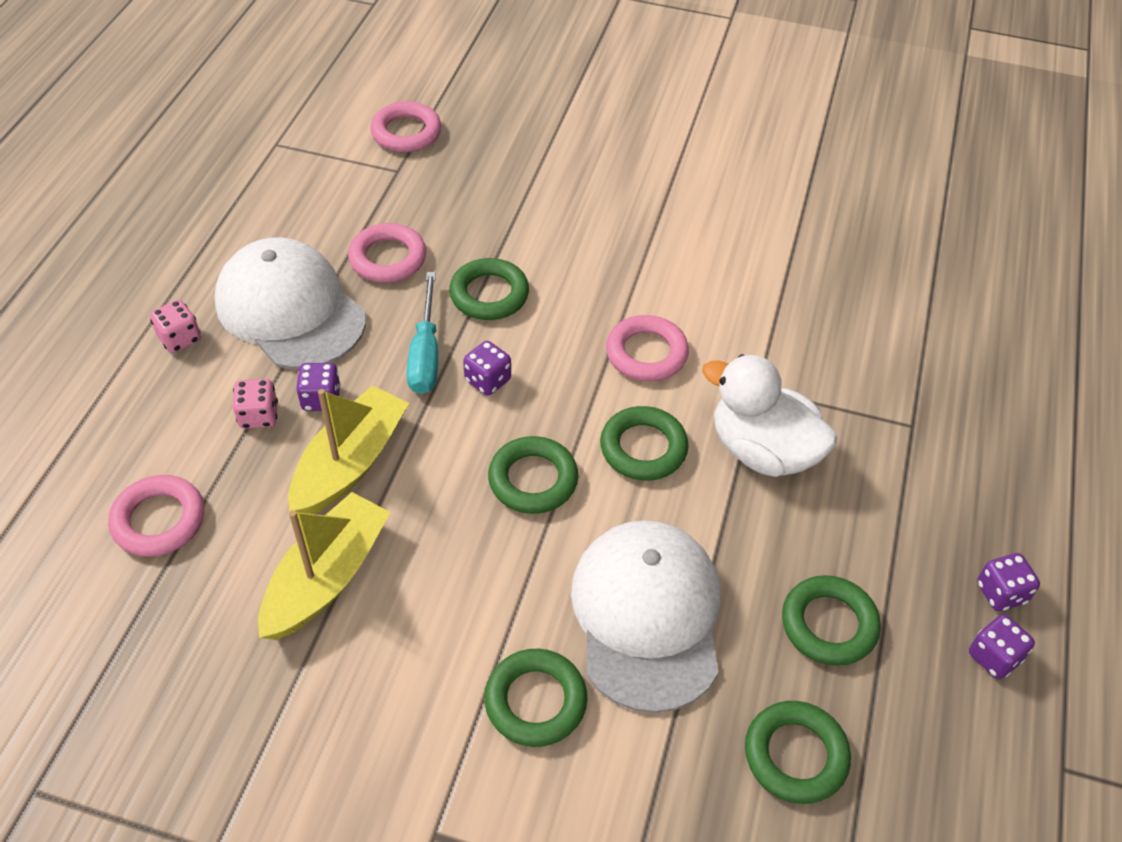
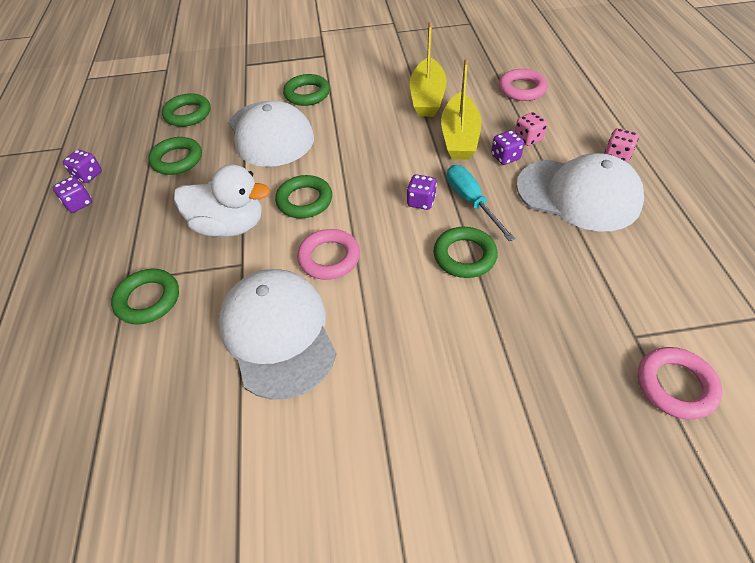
camera: 160 degrees right, 0 degrees up
(388, 258) = (557, 253): pink ring -> none
(533, 479) = (359, 164): green ring -> green ring (148, 299)
(737, 295) = (278, 333): none -> white cap

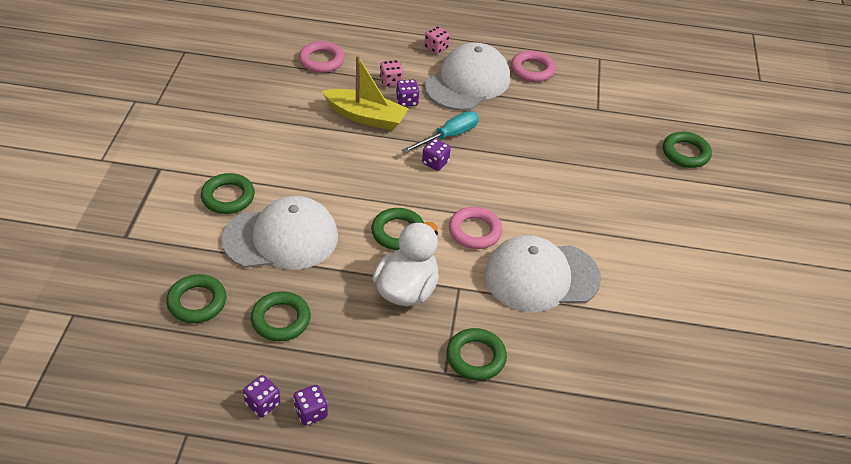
camera: 80 degrees left, 5 degrees down
(427, 97) = (294, 118): yellow boat -> none
(464, 256) = (504, 157): green ring -> green ring (685, 153)
(471, 202) = (449, 136): turquoise screwdriver -> turquoise screwdriver turned 150 degrees clockwise
(675, 385) = (635, 109): pink ring -> pink ring (532, 70)

